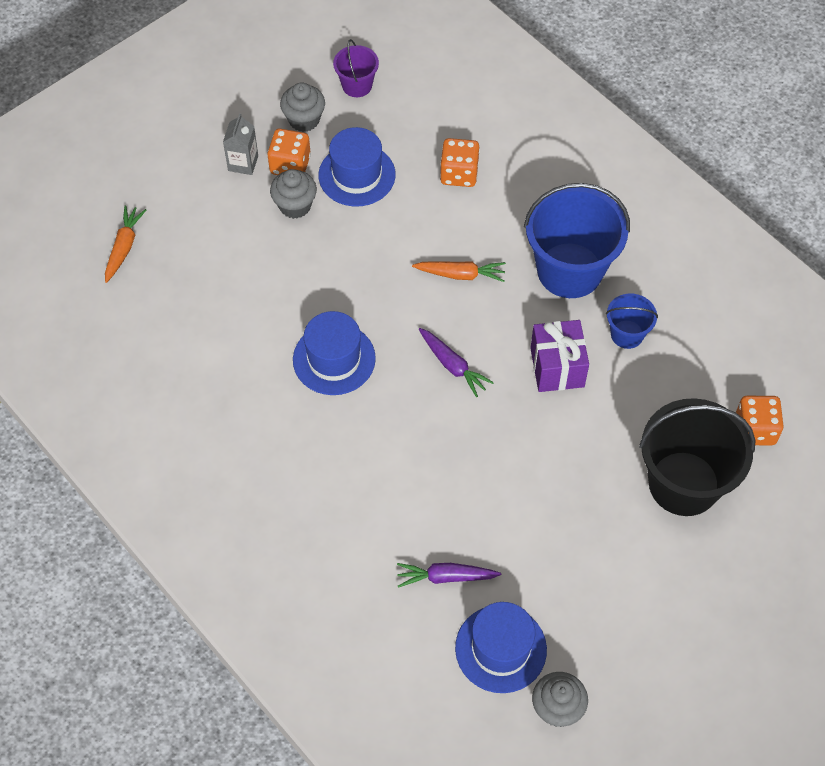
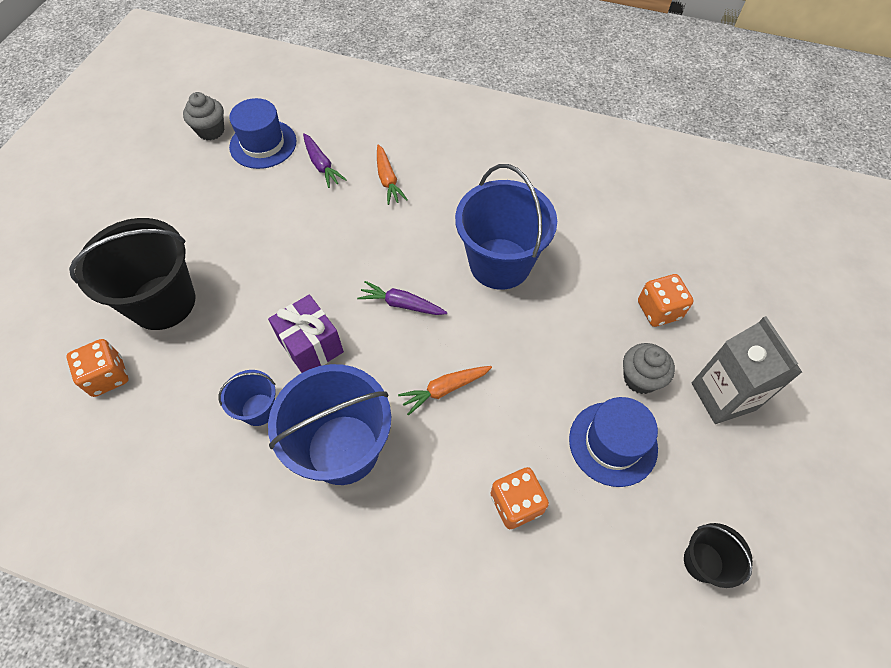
camera: 150 degrees right, 0 degrees up
(124, 247) = (736, 267): orange carrot -> orange carrot (388, 180)
(243, 163) = (723, 396): grey carton -> grey carton, size x1.72
(290, 165) = (681, 419): orange dice -> orange dice (658, 310)
(304, 120) = (715, 480): grey cupcake -> none
(334, 359) = (500, 263): blue hat -> blue bucket
(357, 85) = (703, 562): purple bucket -> black bucket
(446, 577) = (321, 165): purple carrot -> purple carrot turned 90 degrees clockwise

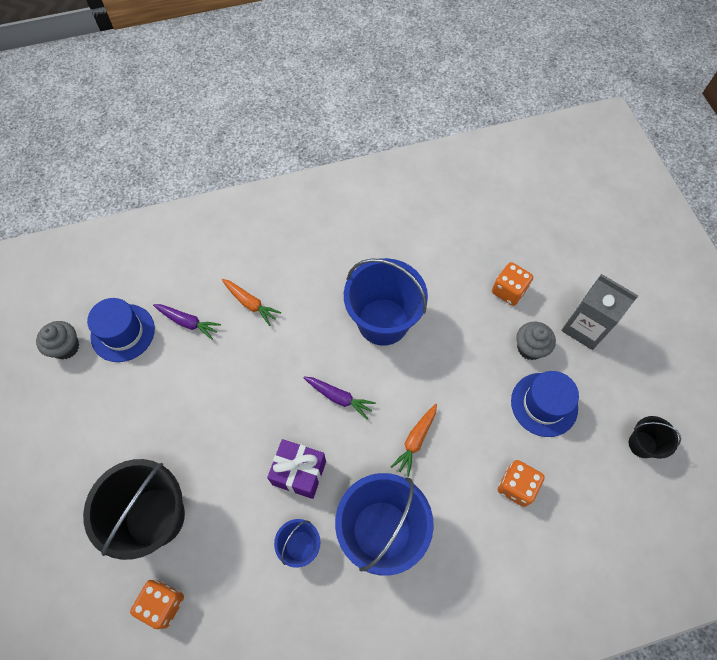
camera: 35 degrees left, 5 degrees up
(402, 304) = (339, 397): purple carrot -> purple carrot turned 135 degrees counterclockwise

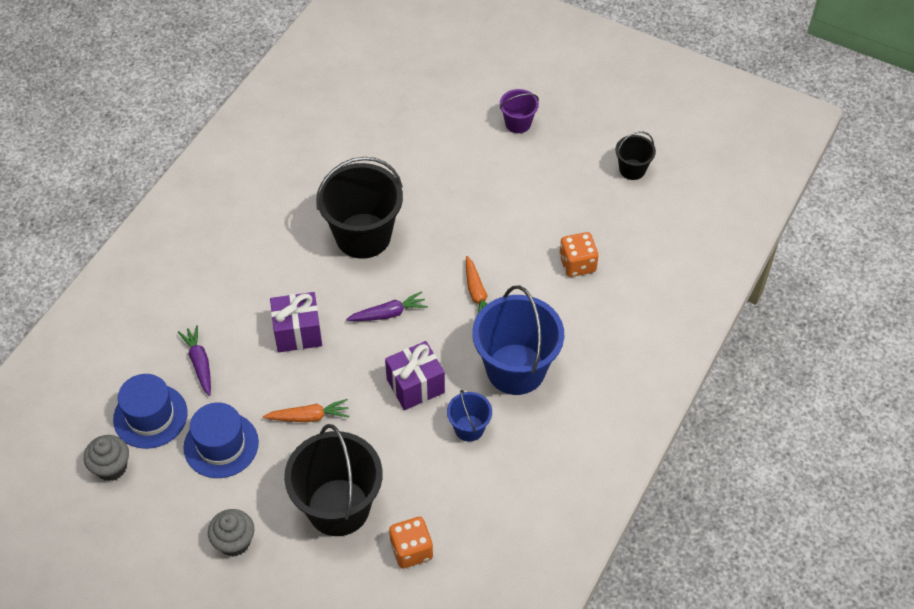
camera: 45 degrees left, 10 degrees down
(187, 322) = (199, 363): purple carrot -> purple carrot turned 90 degrees counterclockwise
(250, 303) = (238, 308): orange carrot -> orange carrot (308, 417)
(267, 356) = (298, 333): none -> purple gift
(383, 321) = (363, 236): blue bucket -> black bucket
(508, 291) = (436, 140): orange dice -> none
(530, 348) = (493, 167): grey cupcake -> grey cupcake (234, 542)
(544, 404) = (542, 197): blue hat -> blue hat (221, 445)
(584, 327) = (518, 123): grey carton -> purple bucket

